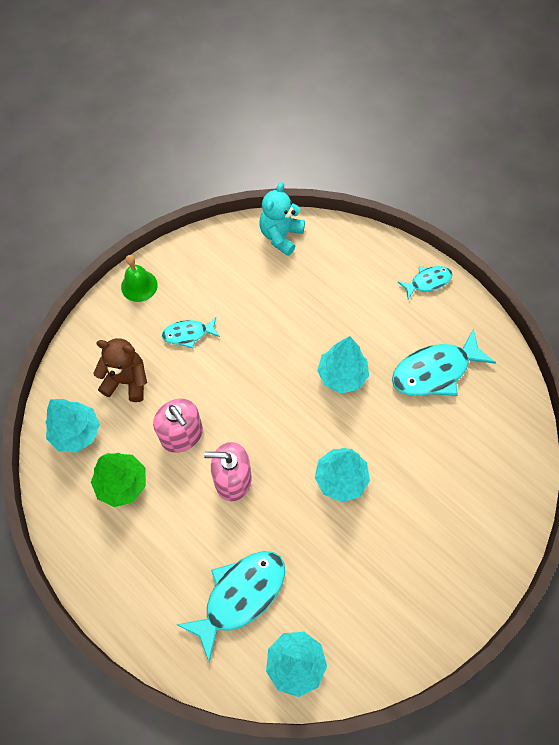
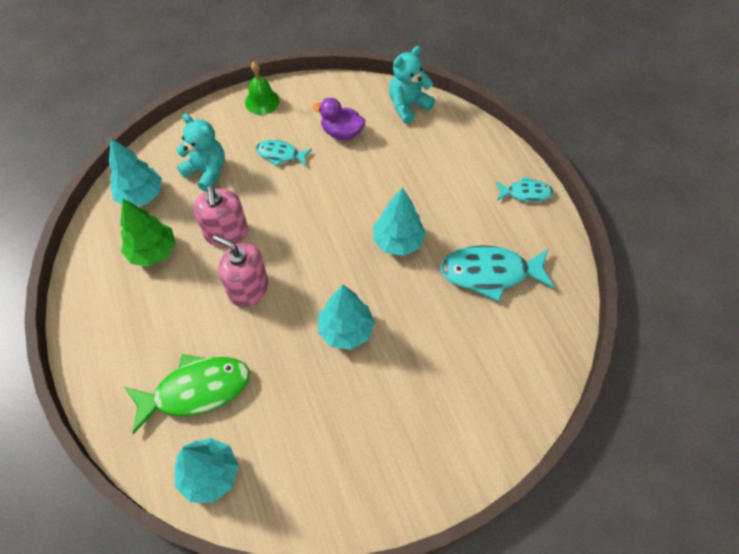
camera: 25 degrees right, 5 degrees down
(127, 381) = (207, 171): brown teddy bear -> turquoise teddy bear
(234, 288) = (342, 132): none -> purple duck
(240, 596) = (196, 390): turquoise fish -> green fish

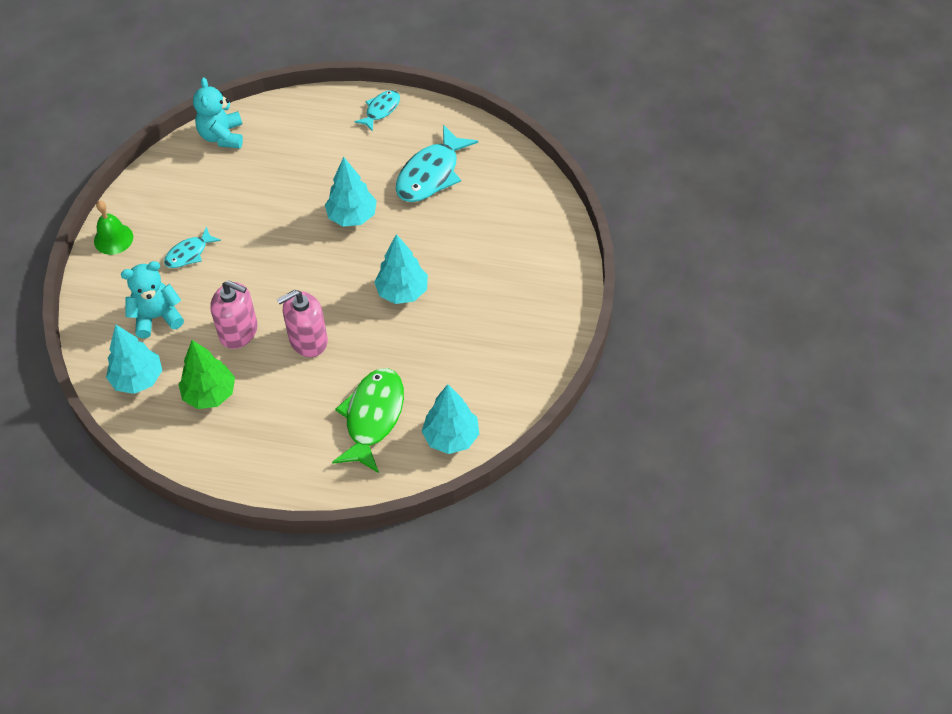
camera: 55 degrees left, 5 degrees down
(342, 132) = (206, 198): purple duck -> none

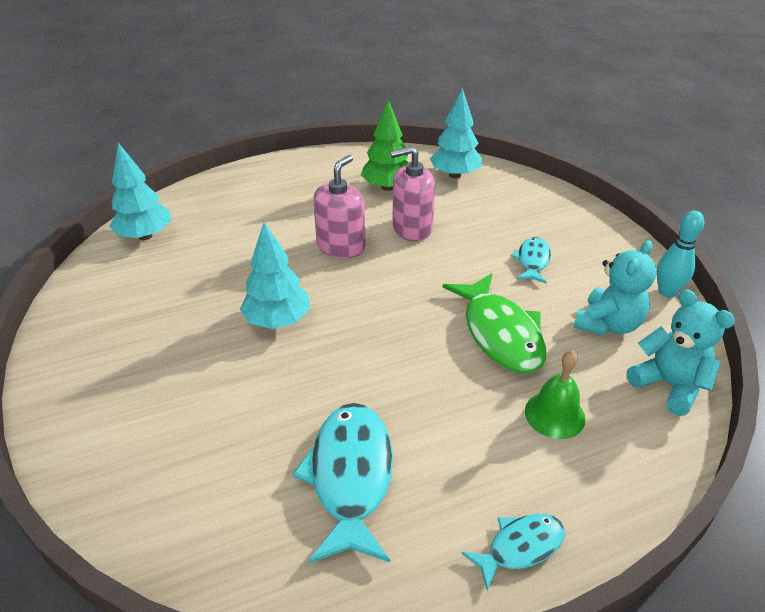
camera: 145 degrees right, 15 degrees down
(113, 239) = (615, 243): green bell -> green bell (554, 414)
(138, 186) = (666, 292): none -> turquoise bowling pin
(157, 317) = (494, 210): turquoise teddy bear -> turquoise teddy bear (607, 324)
(352, 216) = (406, 369): turquoise tree -> none
(373, 417) = (231, 222): green fish -> green fish (500, 333)
(381, 110) = (520, 547): turquoise fish -> turquoise fish turned 120 degrees counterclockwise

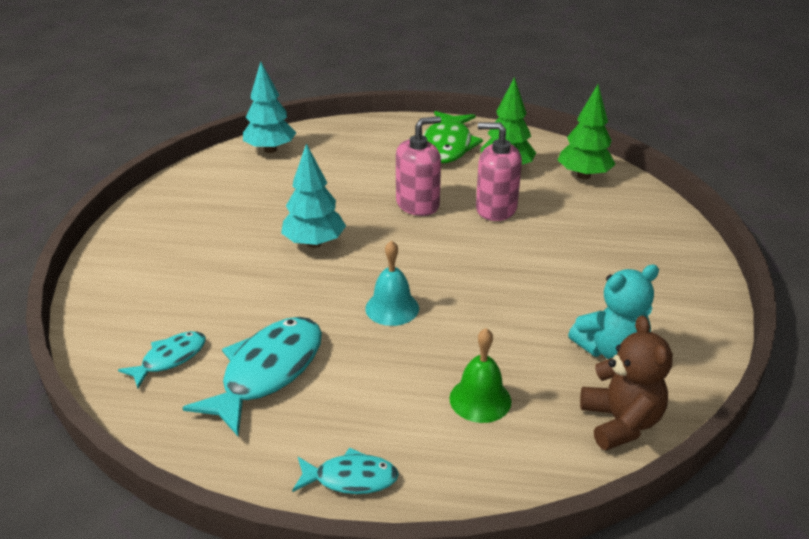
camera: 30 degrees right, 5 degrees down
(407, 358) = (392, 308): none -> turquoise bell
(455, 175) = (583, 175): turquoise tree -> green tree
(500, 333) = (494, 319): green fish -> green fish (447, 146)
(532, 261) = (588, 272): turquoise fish -> turquoise fish (170, 359)
(666, 292) = (708, 345): turquoise bowling pin -> none
(668, 385) = (620, 422): turquoise teddy bear -> brown teddy bear

